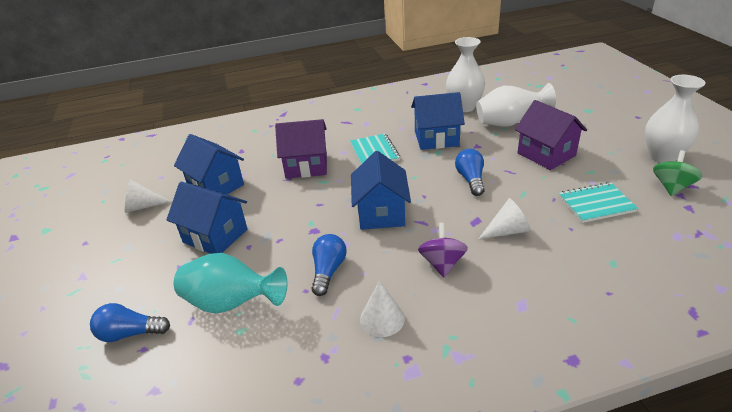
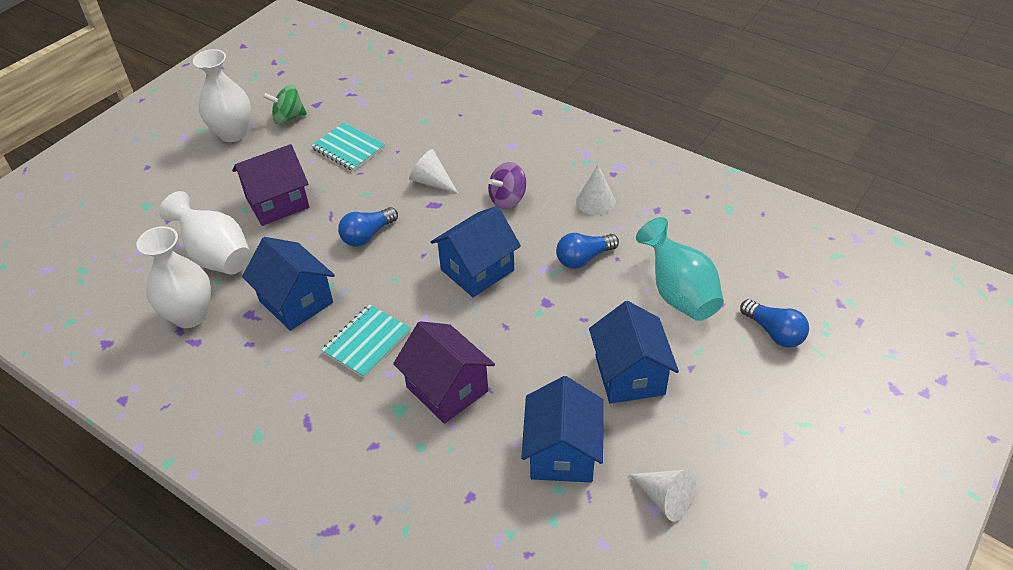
camera: 130 degrees left, 10 degrees up
(546, 154) = (277, 203): purple house -> purple house turned 45 degrees clockwise

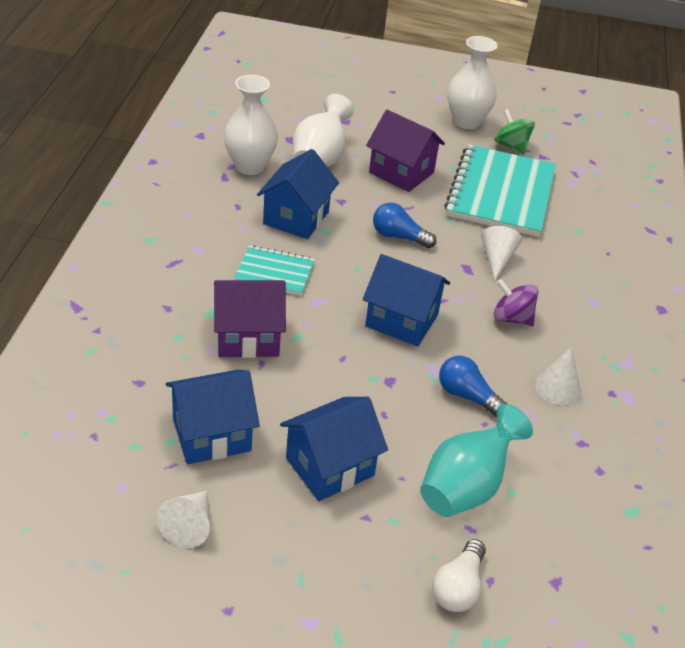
camera: 60 degrees right, 5 degrees down
(348, 148) = (500, 193): turquoise notebook -> turquoise notebook, size x1.95
(447, 389) = (248, 337): purple house -> purple house turned 60 degrees clockwise
(774, 332) = (458, 587): blue light bulb -> white light bulb

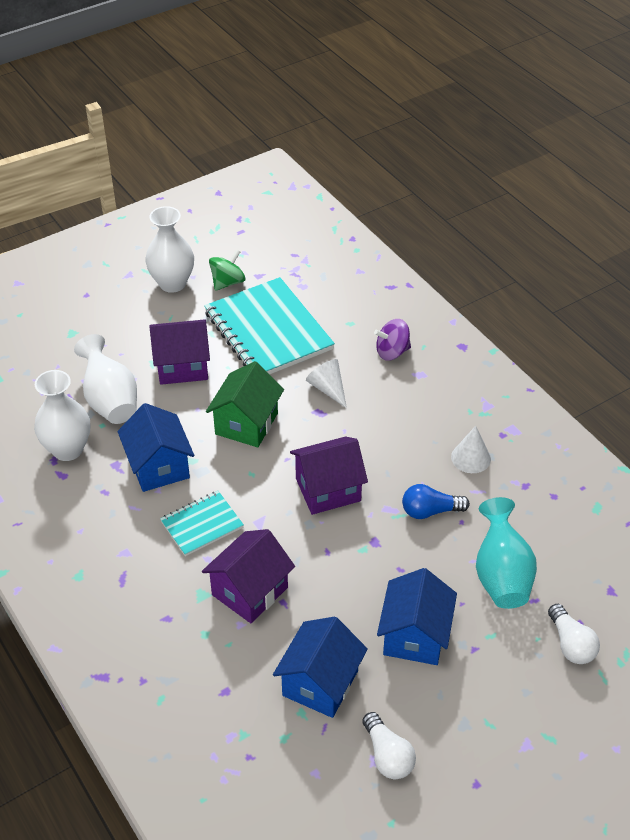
camera: 40 degrees left, 5 degrees up
(189, 525) = (387, 755): white cone -> white light bulb
(398, 237) = (246, 423): blue light bulb -> green house
(401, 320) = (328, 489): blue house -> purple house
(511, 146) = (227, 282): green spinning top -> green spinning top turned 120 degrees clockwise
(511, 318) = (389, 429): purple spinning top -> purple spinning top (392, 352)

